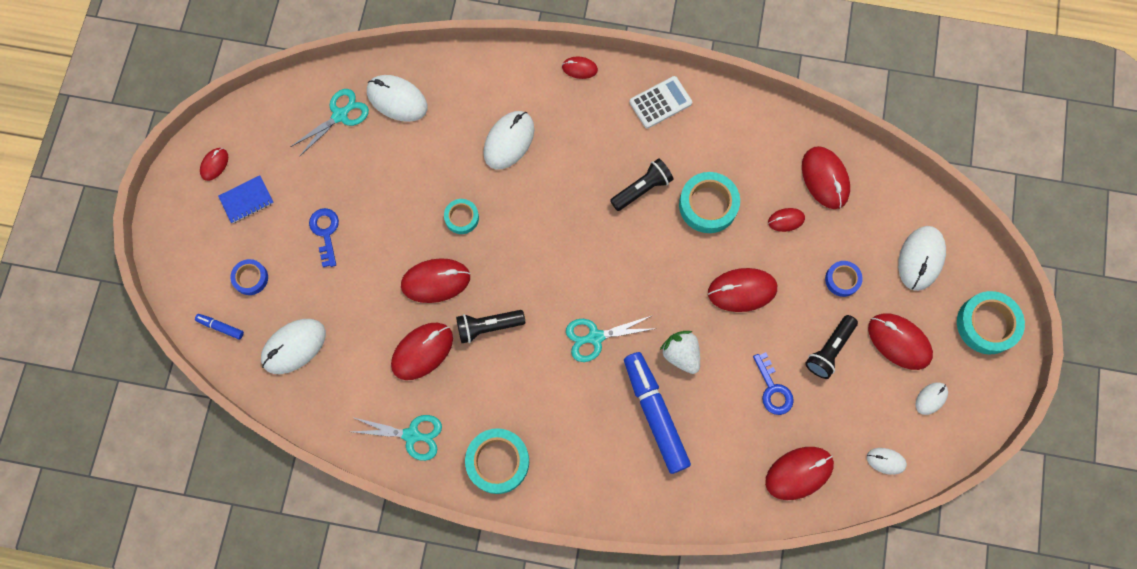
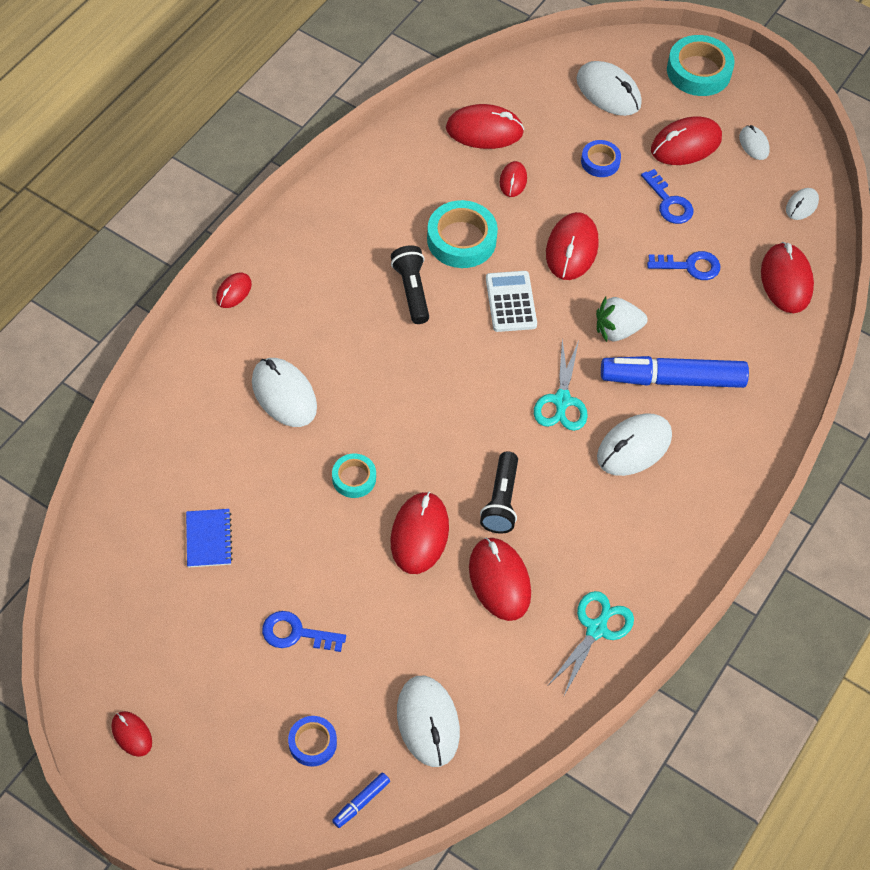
camera: 70 degrees left, 15 degrees down
(246, 200) = (203, 711): blue notebook -> blue notebook (209, 539)
(340, 115) = (148, 561): turquoise scissors -> none
(397, 99) = (163, 491): white mouse -> white mouse (634, 447)
(498, 462) = (664, 551): turquoise tape -> none
(660, 102) = (319, 234): white calculator -> white calculator (511, 302)
(829, 350) = (669, 203): black flashlight -> blue key

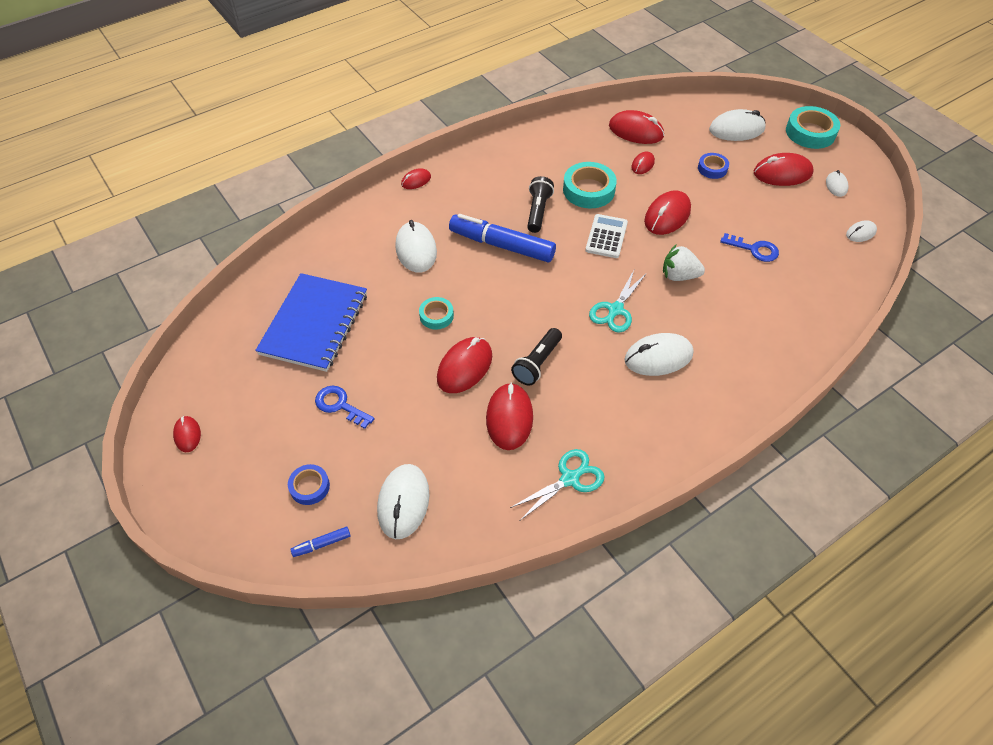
camera: 25 degrees right, 5 degrees down
(209, 539) = (314, 324): blue notebook -> blue notebook, size x2.25
(608, 92) = (736, 129): white mouse -> white mouse turned 75 degrees counterclockwise
(669, 203) = (754, 206): blue key -> none
(672, 379) = (709, 320): blue marker -> blue marker (502, 245)
(786, 280) = (829, 278): red mouse -> none

